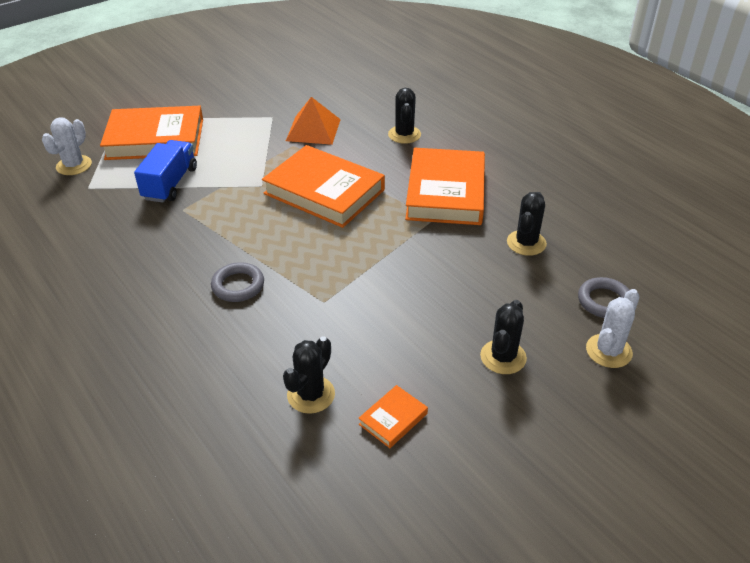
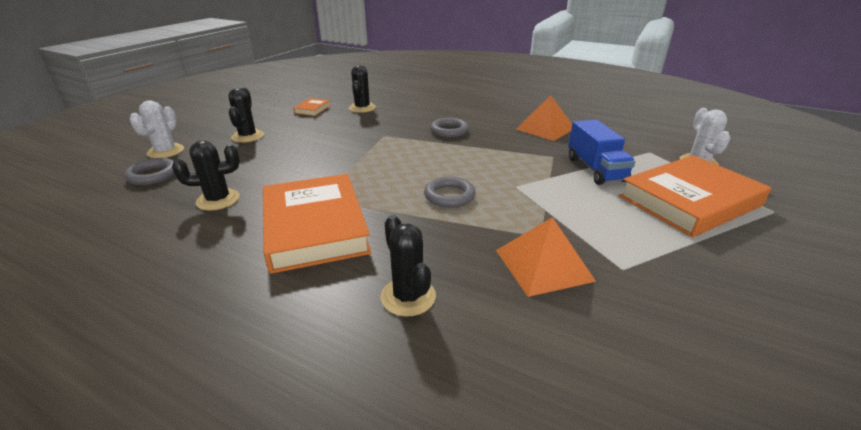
camera: 155 degrees right, 10 degrees down
(124, 254) = (545, 128): none -> orange pyramid
(324, 192) = (449, 196): orange book -> grey ring
(526, 243) = (218, 200): black cactus -> black cactus turned 75 degrees clockwise

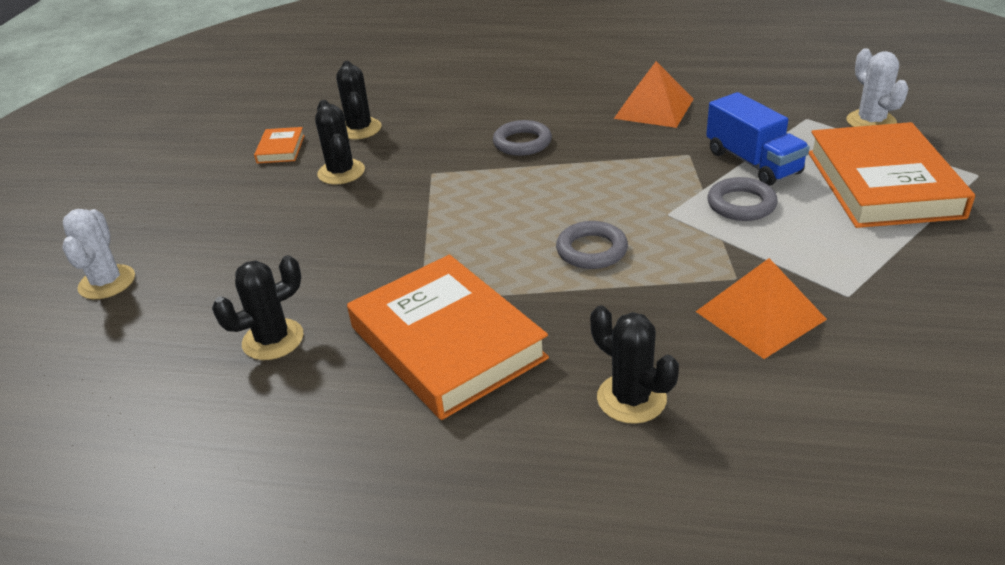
camera: 15 degrees left, 5 degrees up
(153, 175) = (130, 327): grey ring -> grey ring (741, 204)
(248, 136) = (218, 224): black cactus -> black cactus (341, 172)
(689, 201) = (883, 184): orange book -> orange book turned 45 degrees counterclockwise

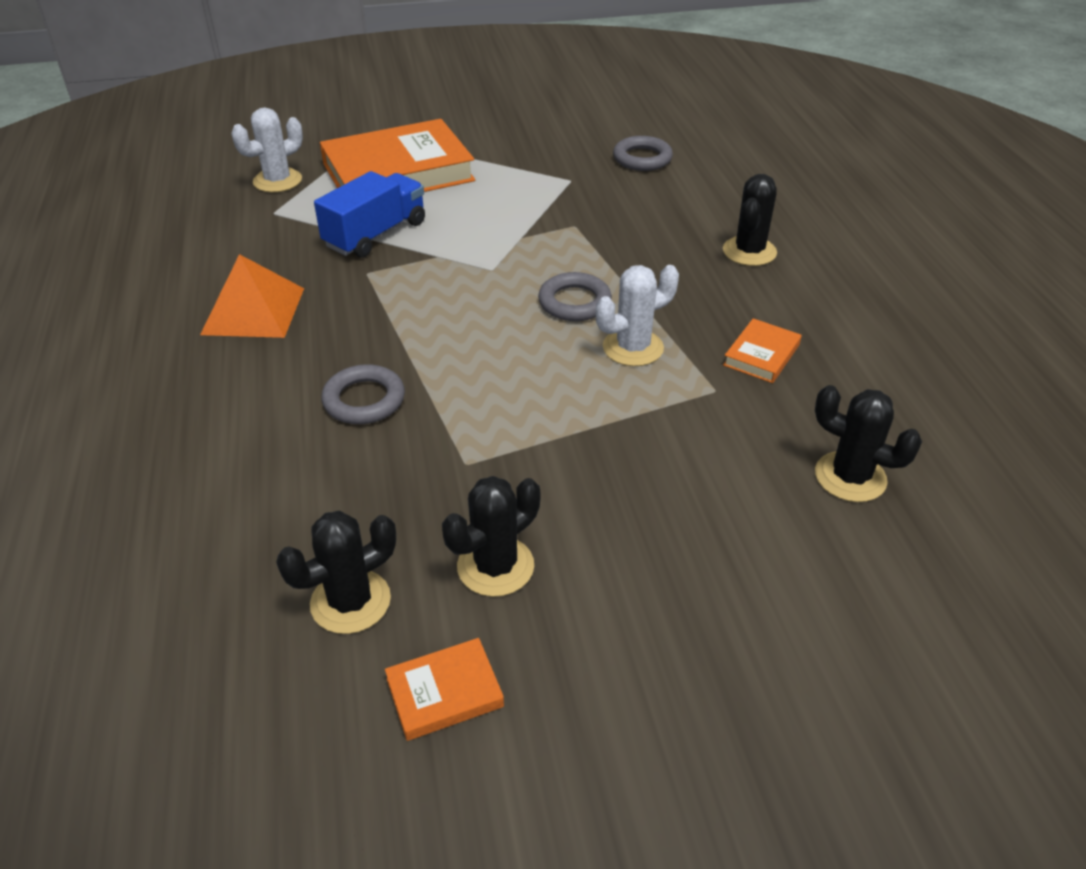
camera: 115 degrees left, 5 degrees up
(107, 282) = (894, 724): white cactus -> white cactus (633, 348)
(447, 342) = (761, 355): orange book -> orange book, size x0.43
(741, 204) = (458, 233): grey ring -> grey ring (642, 158)
(760, 315) = (617, 211): orange pyramid -> none

